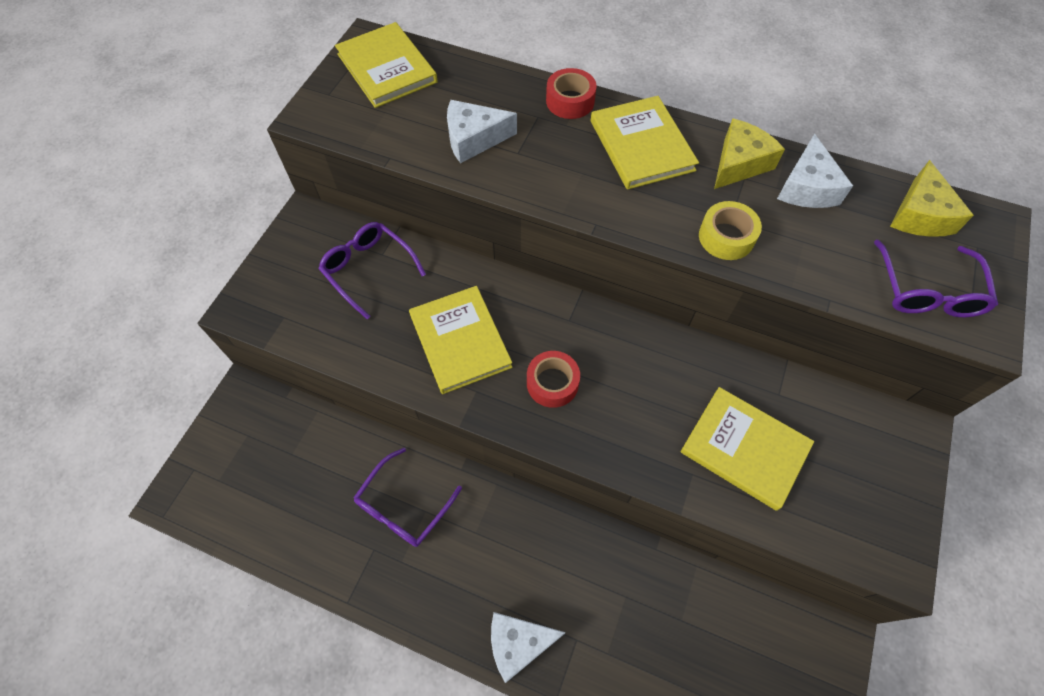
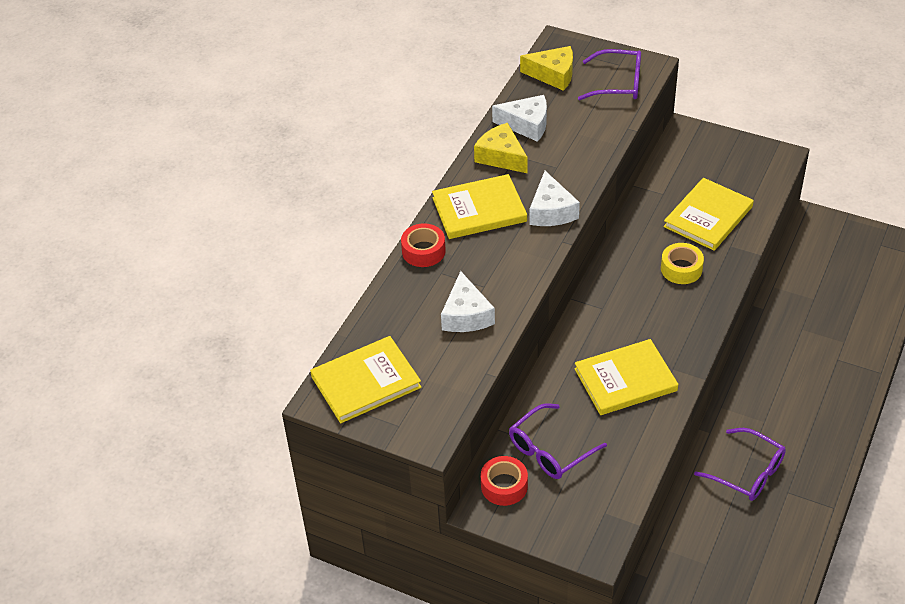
camera: 85 degrees left, 15 degrees down
(518, 644) = (846, 394): white cheese -> white cheese (551, 211)
(552, 383) = (662, 320): red tape -> red tape (504, 486)
(726, 237) = (574, 171): yellow tape -> yellow tape (681, 269)

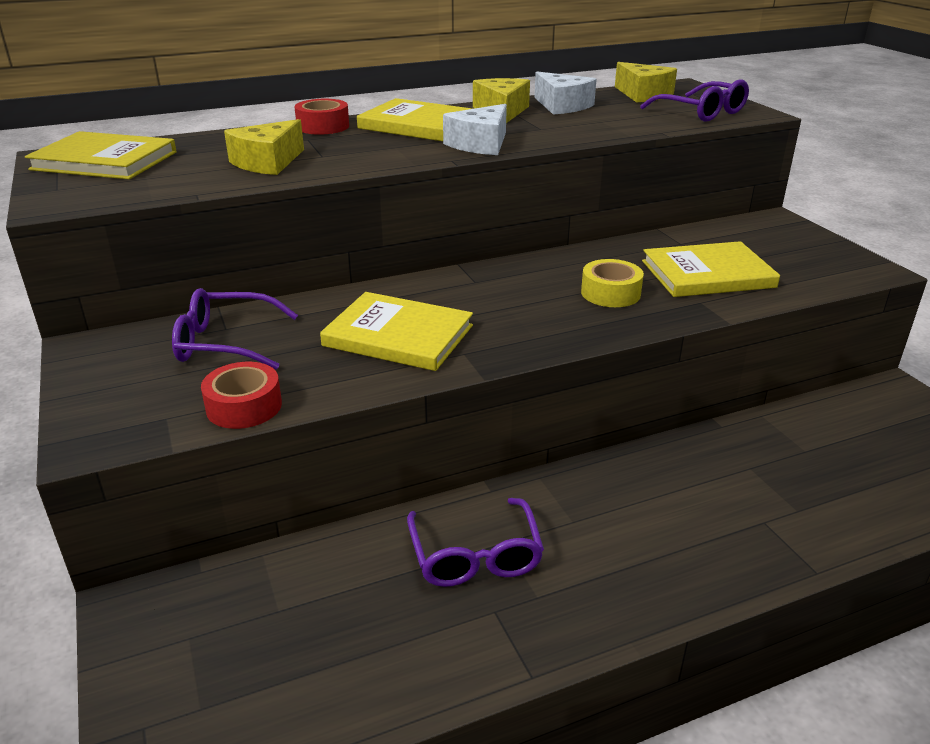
camera: 40 degrees right, 15 degrees down
(466, 315) = (267, 162): white cheese -> yellow cheese
(504, 486) = (135, 342): red tape -> red tape (244, 406)

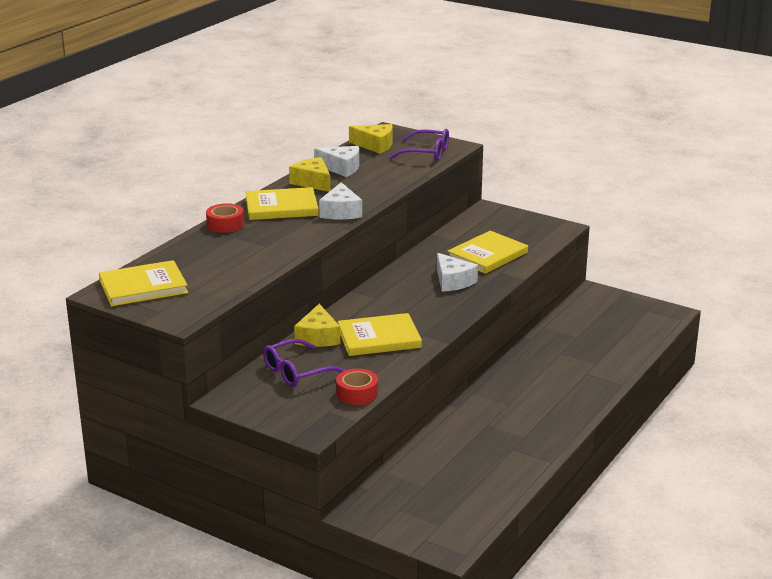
camera: 35 degrees left, 5 degrees down
(267, 162) = (244, 259): yellow cheese -> yellow cheese (318, 337)
(475, 555) = (481, 434): purple glasses -> none
(610, 293) = (453, 281): yellow tape -> white cheese

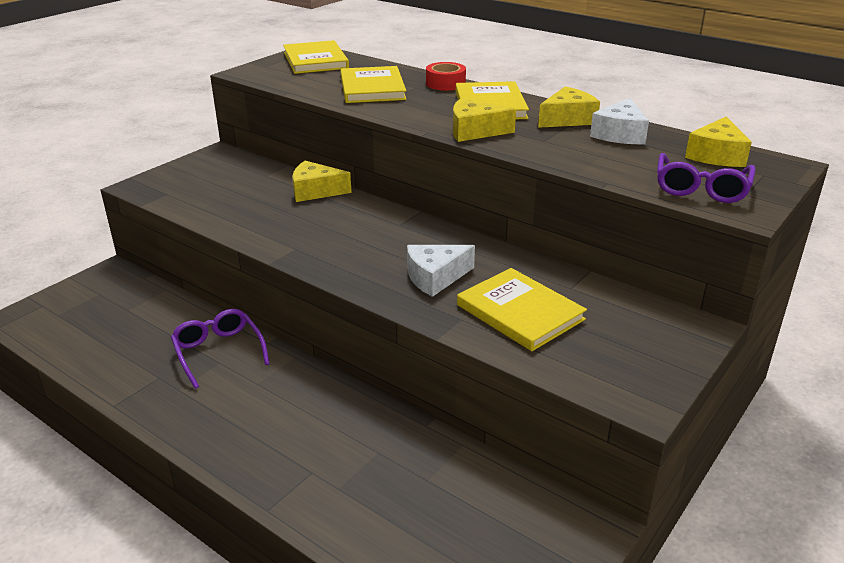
camera: 95 degrees right, 5 degrees up
(297, 372) = (249, 181): purple glasses -> purple glasses (218, 352)
(341, 212) = (474, 131): white cheese -> yellow cheese
(357, 393) = (189, 207): red tape -> none
(379, 338) = (299, 222): yellow book -> yellow book (372, 88)

